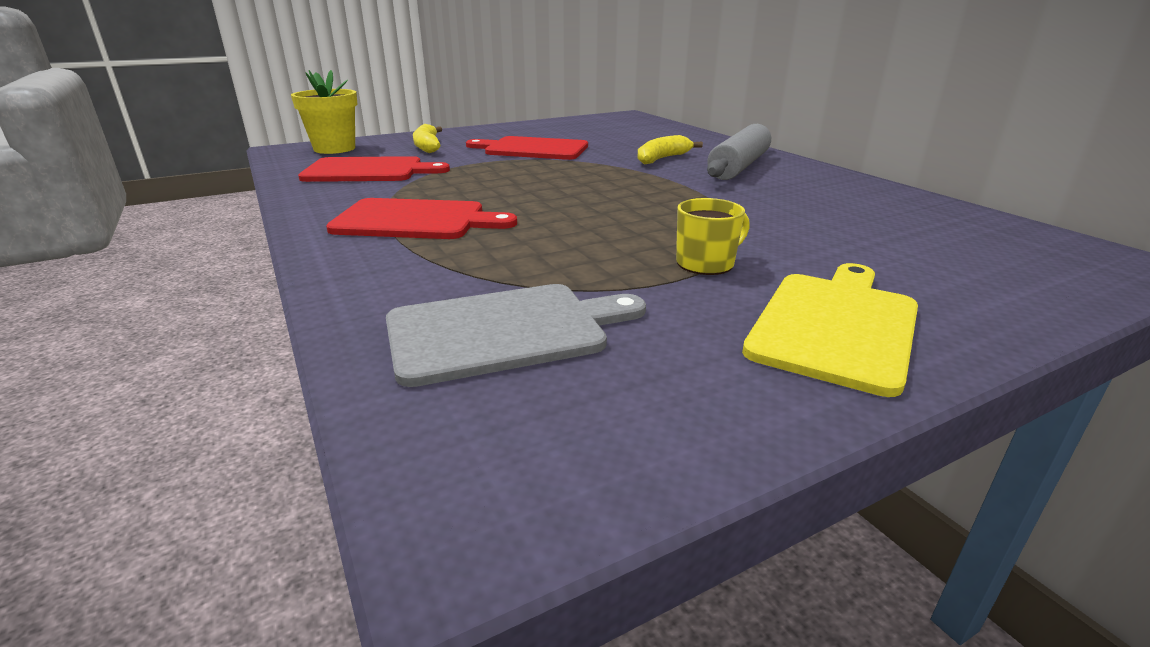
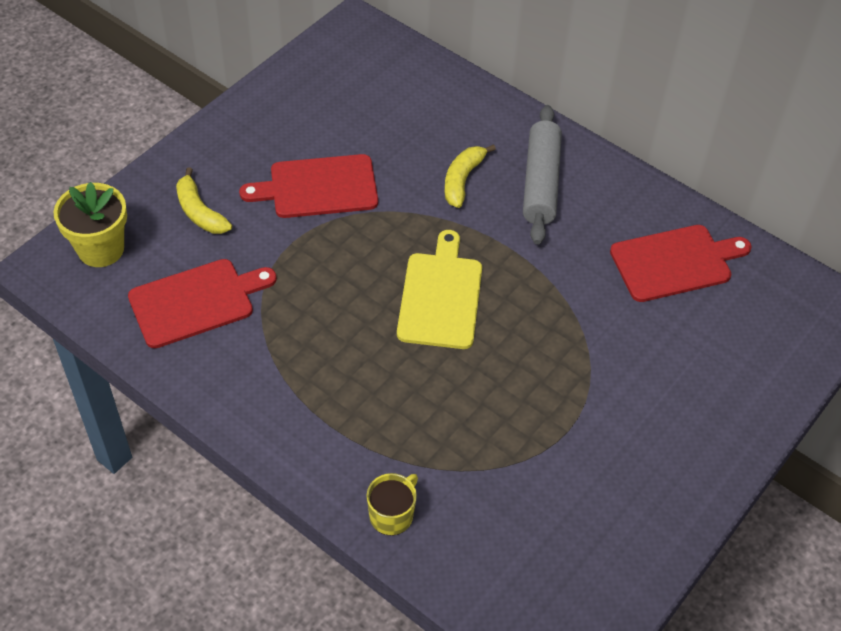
camera: 25 degrees left, 25 degrees up
(415, 220) = (331, 397): red cutting board -> red cutting board (675, 262)
(504, 331) = (499, 526): grey cutting board -> none
(706, 263) = (580, 397): yellow mug -> yellow mug (392, 515)
(835, 325) = (676, 452): yellow cutting board -> yellow cutting board (440, 296)

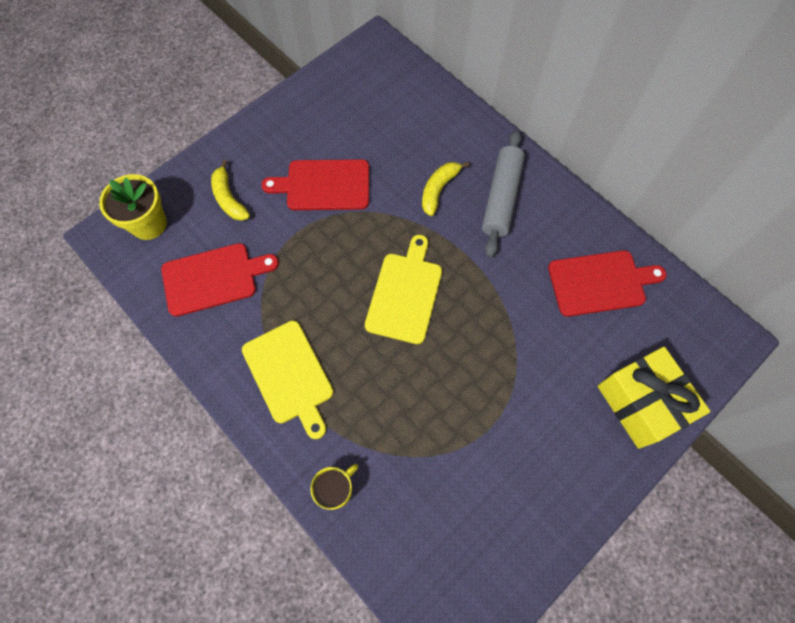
camera: 10 degrees right, 15 degrees up
(312, 398) = (289, 375): none -> yellow cutting board
(744, 384) = (641, 403): none -> yellow gift

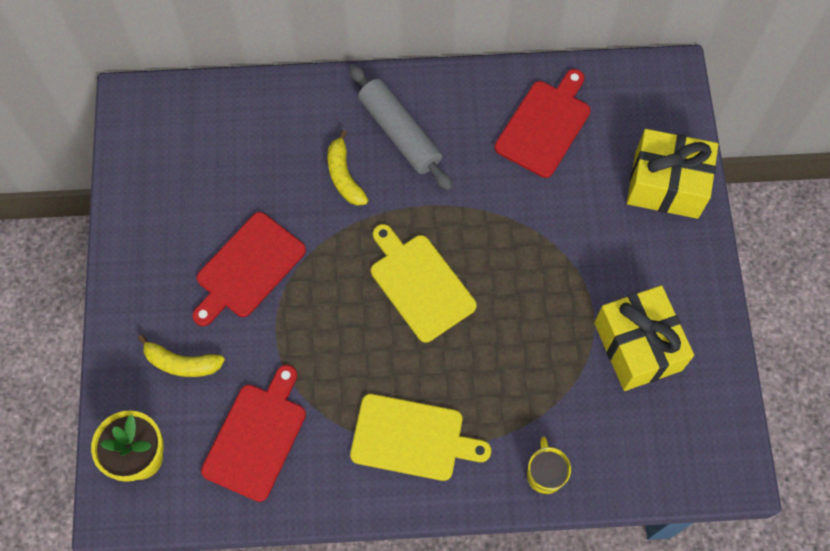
camera: 50 degrees left, 0 degrees up
(492, 482) = (637, 346): none -> yellow gift

